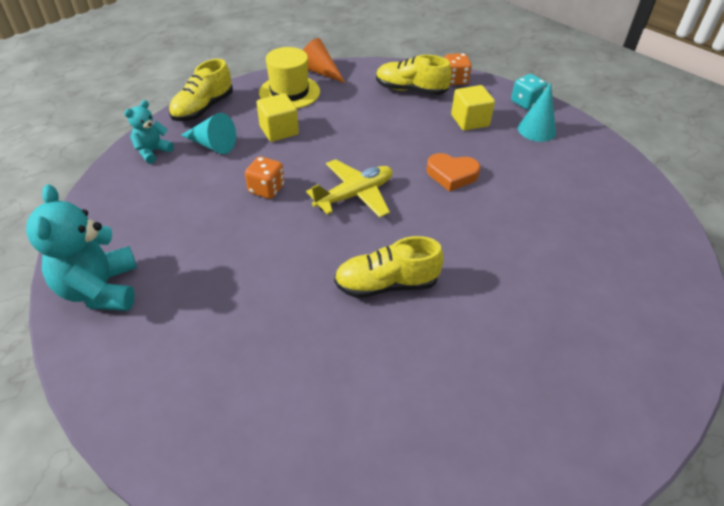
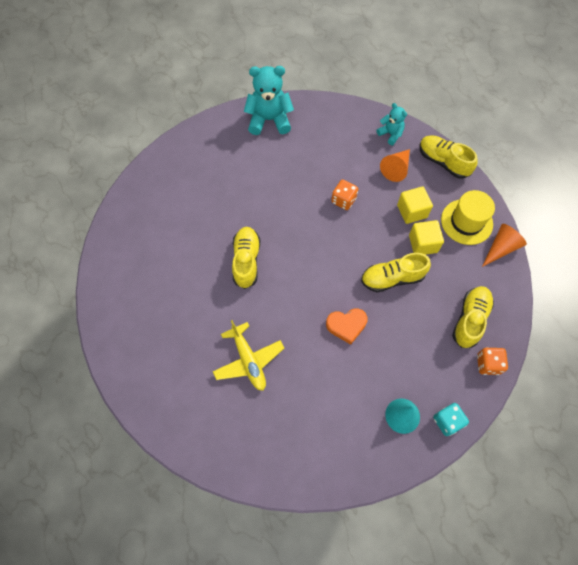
camera: 100 degrees right, 20 degrees up
(212, 145) = (396, 168): turquoise cone -> orange cone
(354, 195) = (331, 254): yellow plane -> yellow plane (248, 360)
(376, 142) = (392, 278): none -> yellow shoe
(451, 175) = (346, 325): orange heart -> orange heart turned 120 degrees counterclockwise
(470, 121) = (419, 360): yellow cube -> yellow cube (423, 244)

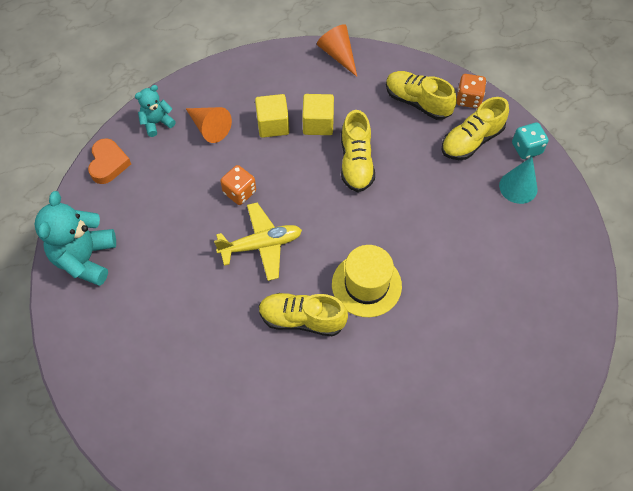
camera: 80 degrees left, 5 degrees down
(248, 360) = (439, 335): yellow plane -> yellow plane (261, 245)
(346, 325) = (408, 220): orange heart -> orange heart (108, 164)
(443, 162) = (214, 79): yellow shoe -> yellow shoe (471, 140)
(466, 222) = (299, 77): yellow hat -> yellow hat (366, 285)

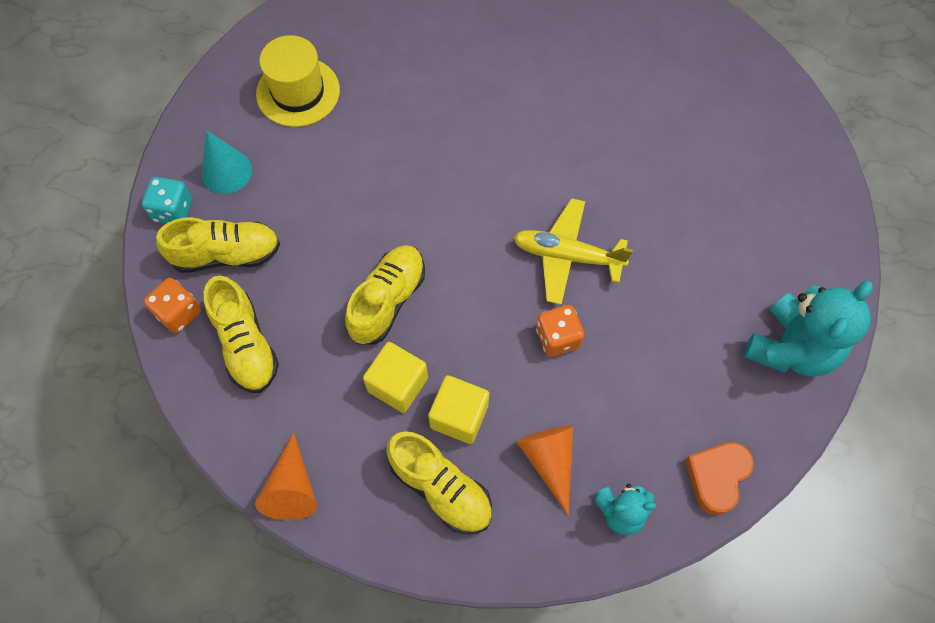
camera: 150 degrees left, 5 degrees up
(302, 319) = (567, 154): yellow shoe -> yellow shoe (440, 488)
(366, 285) = (476, 154): yellow hat -> yellow hat (298, 92)

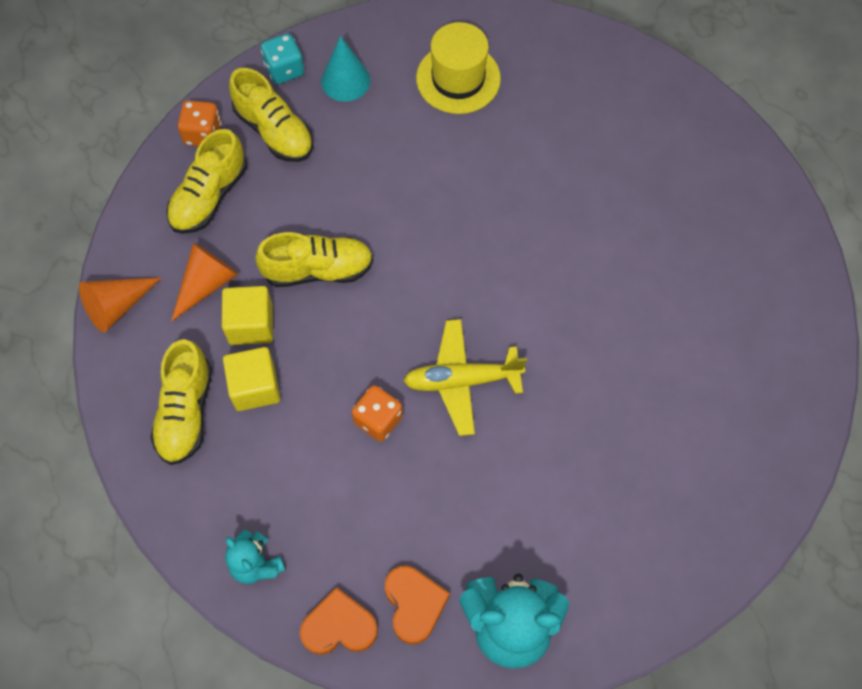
camera: 55 degrees right, 0 degrees up
(549, 460) = (263, 480): orange cone -> orange cone (206, 284)
(567, 256) = (462, 380): yellow plane -> yellow plane turned 75 degrees counterclockwise
(733, 408) = (414, 604): none -> orange heart

